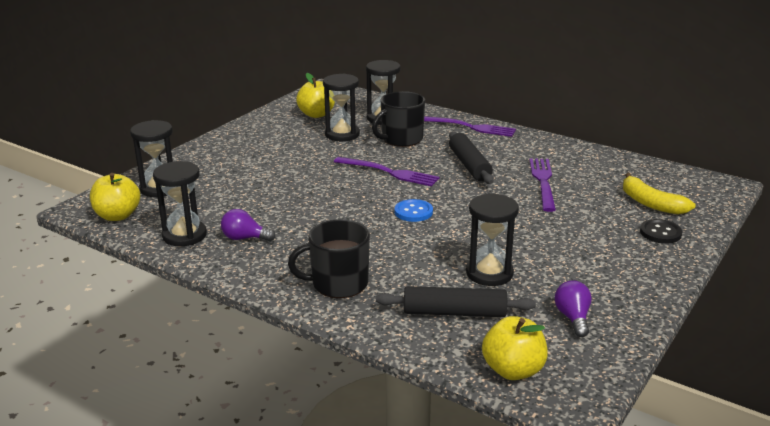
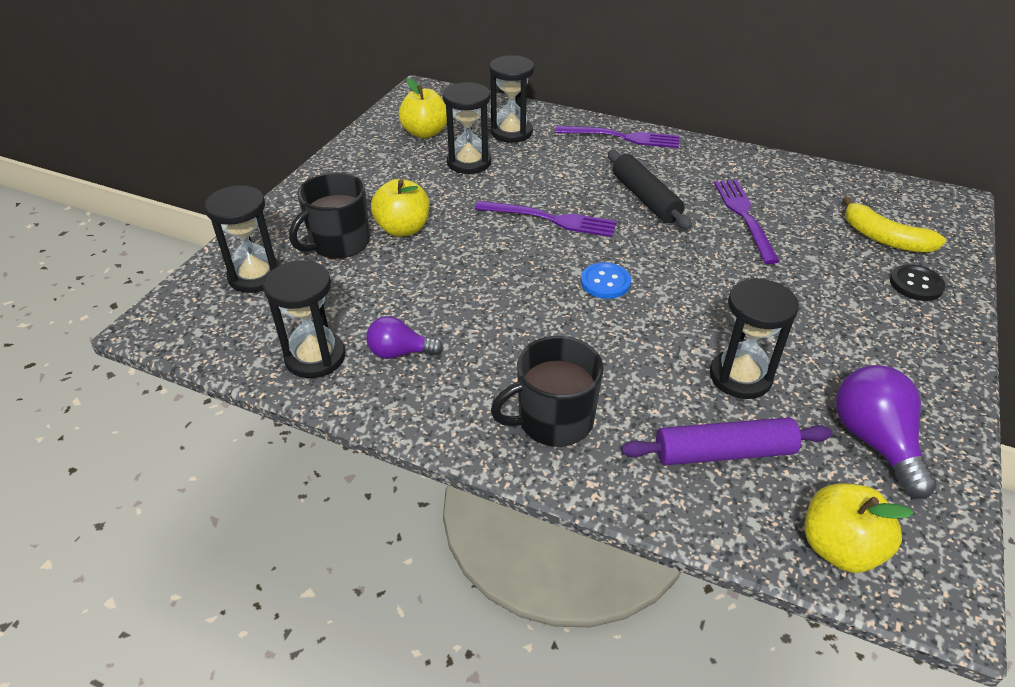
camera: 10 degrees left, 15 degrees up
(117, 216) = (210, 332): yellow apple -> yellow apple (403, 229)
(401, 139) = (546, 164): black mug -> black mug (339, 243)
(454, 313) = (723, 453): black rolling pin -> purple rolling pin
(573, 318) = (874, 441): purple light bulb -> purple light bulb, size x1.61

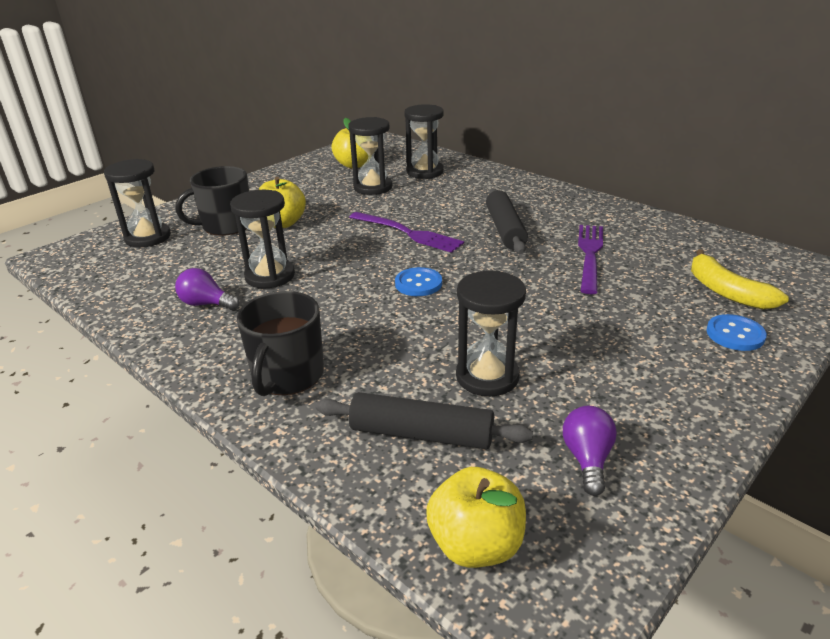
camera: 20 degrees right, 10 degrees down
(315, 357) = (141, 296): black hourglass -> black hourglass (270, 276)
(553, 420) = (287, 375): black mug -> black mug turned 75 degrees counterclockwise
(622, 137) = (519, 185): purple fork -> none
(723, 453) = (421, 434): purple rolling pin -> black rolling pin
(874, 441) = (587, 459): purple light bulb -> purple light bulb, size x0.62
(916, 284) = (735, 334): black button -> blue button

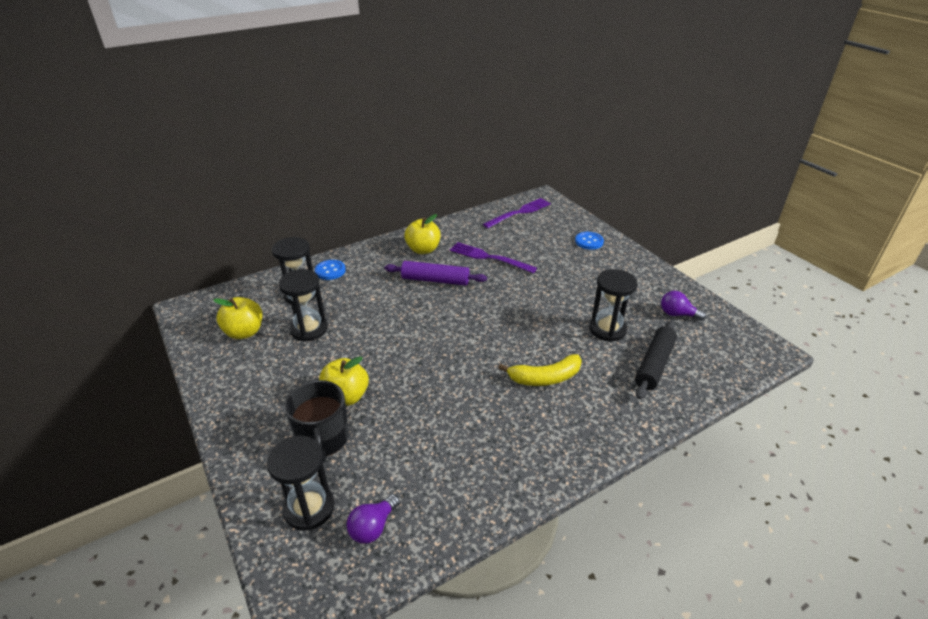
camera: 75 degrees left, 5 degrees up
(206, 304) = (474, 458): purple light bulb -> purple light bulb (373, 527)
(270, 276) = (444, 413): black hourglass -> none
(287, 375) = (588, 415): black mug -> none
(408, 233) = (413, 325): purple fork -> purple fork (519, 212)
(418, 283) = (493, 335): blue button -> blue button (330, 271)
(476, 545) = (732, 362): yellow apple -> yellow apple (423, 250)
(505, 229) = (435, 280): black rolling pin -> purple rolling pin
(726, 291) = (549, 229): yellow banana -> yellow banana (545, 378)

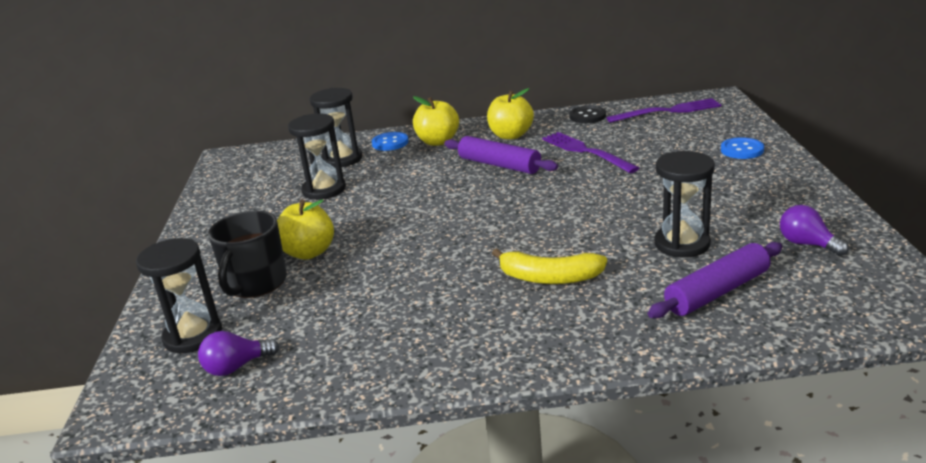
camera: 30 degrees right, 10 degrees down
(244, 332) = (261, 183): yellow apple -> yellow apple (438, 142)
(467, 224) = (587, 116): none -> black button
(654, 364) = (717, 292): black rolling pin -> purple rolling pin

